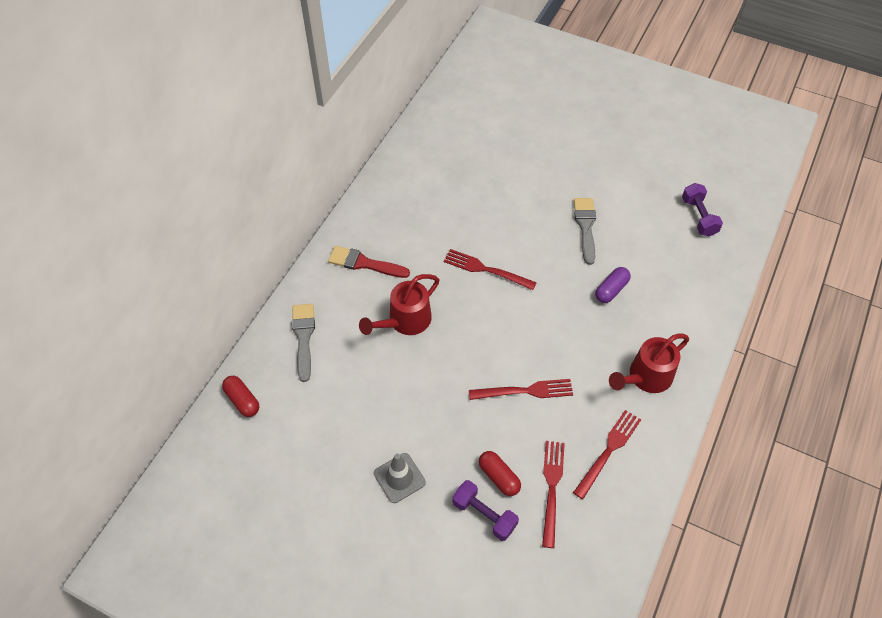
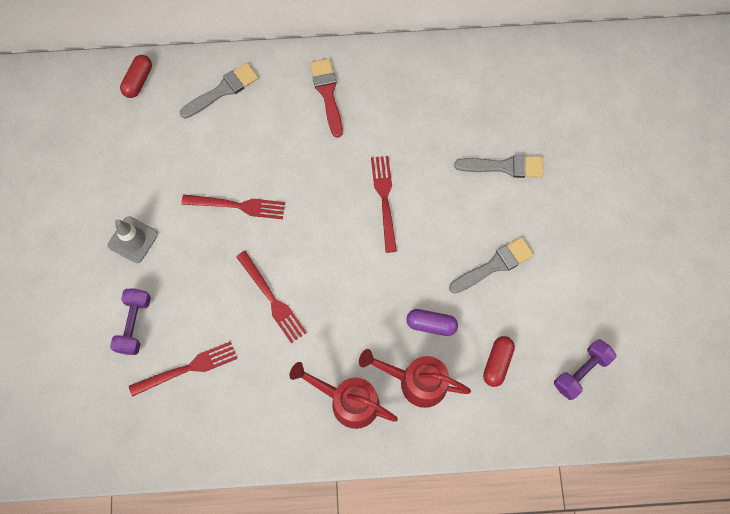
camera: 60 degrees right, 15 degrees up
(404, 321) = (286, 161): red watering can -> red watering can (415, 381)
(499, 477) = (175, 319): red capsule -> red capsule (497, 363)
(509, 182) = (504, 166): none -> grey brush
(608, 450) = (251, 401): red fork -> red fork (238, 206)

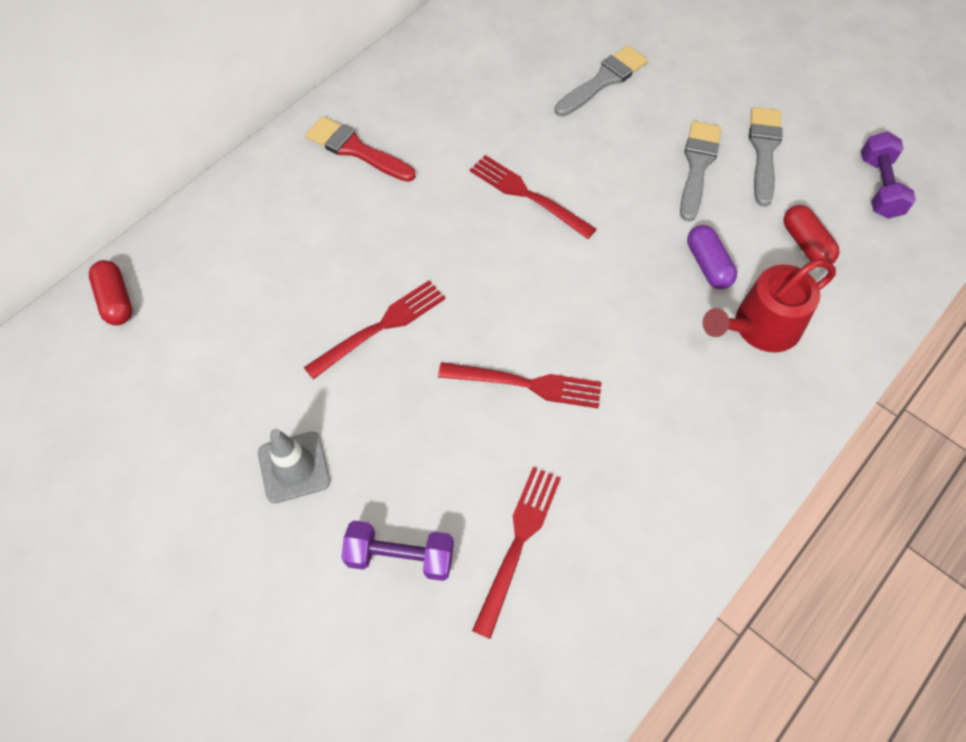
camera: 45 degrees left, 10 degrees down
(134, 324) = (400, 556): purple dumbbell -> purple dumbbell turned 45 degrees counterclockwise
(223, 90) = (233, 232): grey brush -> grey brush (764, 151)
(347, 401) = (721, 408): red watering can -> none
(431, 324) = (708, 265): purple capsule -> purple capsule turned 75 degrees counterclockwise

